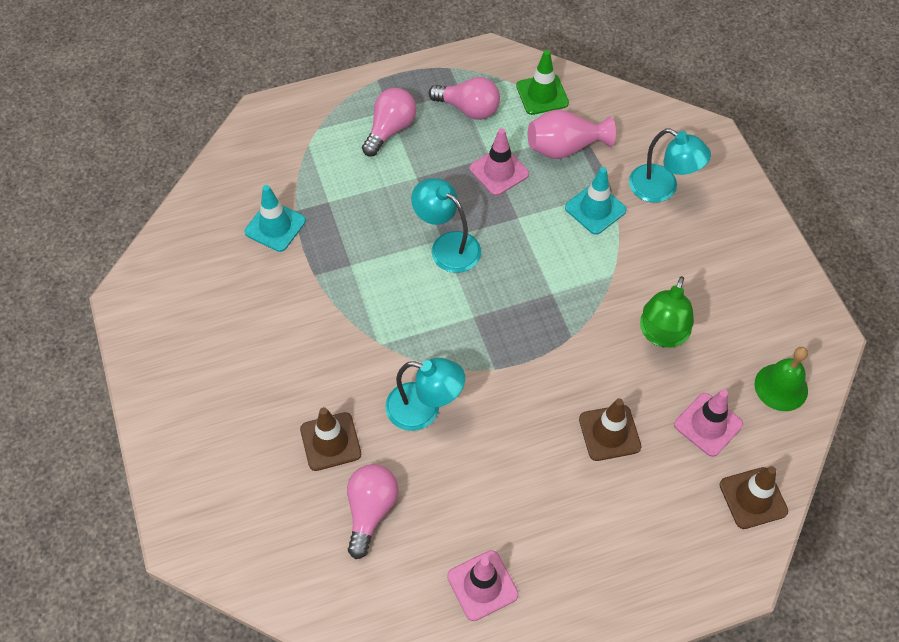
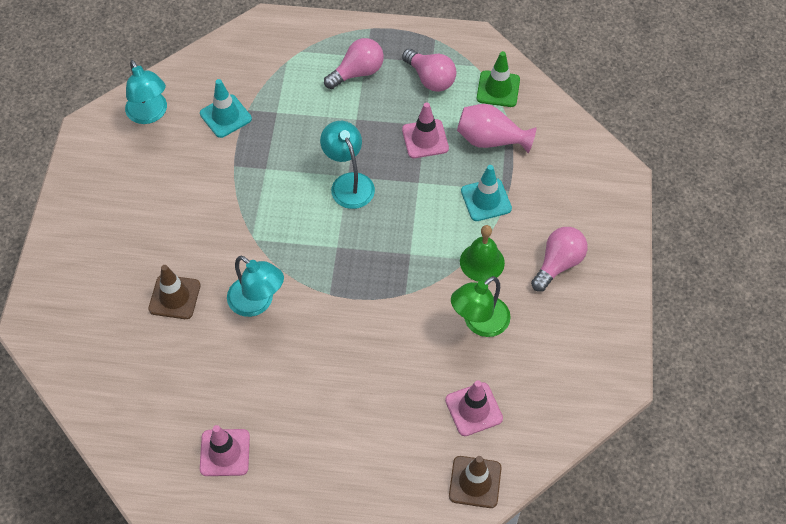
camera: 25 degrees right, 0 degrees up
(370, 511) = (174, 361): pink light bulb -> pink light bulb (558, 264)
(609, 433) = (390, 381): brown traffic cone -> none
(662, 189) = (552, 205): turquoise lamp -> turquoise lamp (150, 114)
(781, 387) = (553, 405): green bell -> green bell (482, 262)

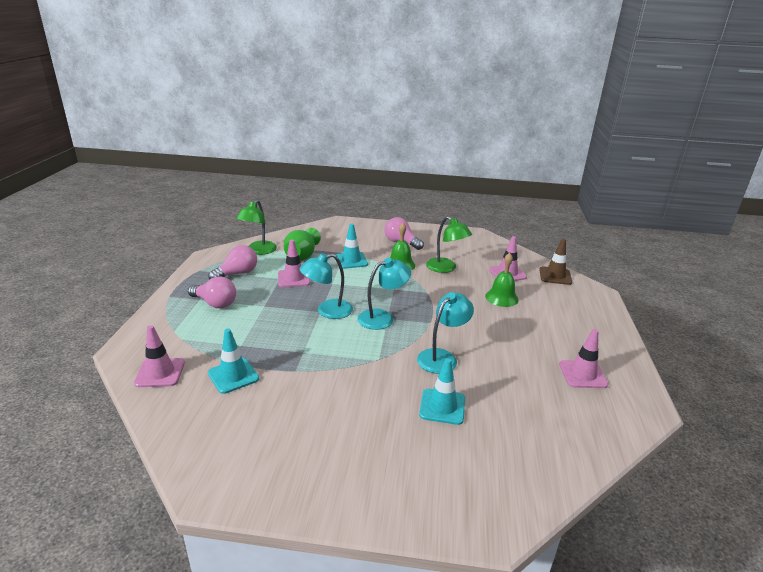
camera: 90 degrees left, 30 degrees down
(150, 114) = (208, 432): turquoise lamp -> turquoise lamp (382, 317)
(174, 297) = (442, 406): brown traffic cone -> turquoise traffic cone
(230, 59) = (160, 373): none -> pink traffic cone
(357, 72) = (215, 303): pink light bulb -> pink light bulb turned 150 degrees clockwise
(398, 389) = (501, 298): none -> green bell
(491, 140) = (302, 256): pink vase -> green vase
(498, 89) = (258, 251): green traffic cone -> green lamp

